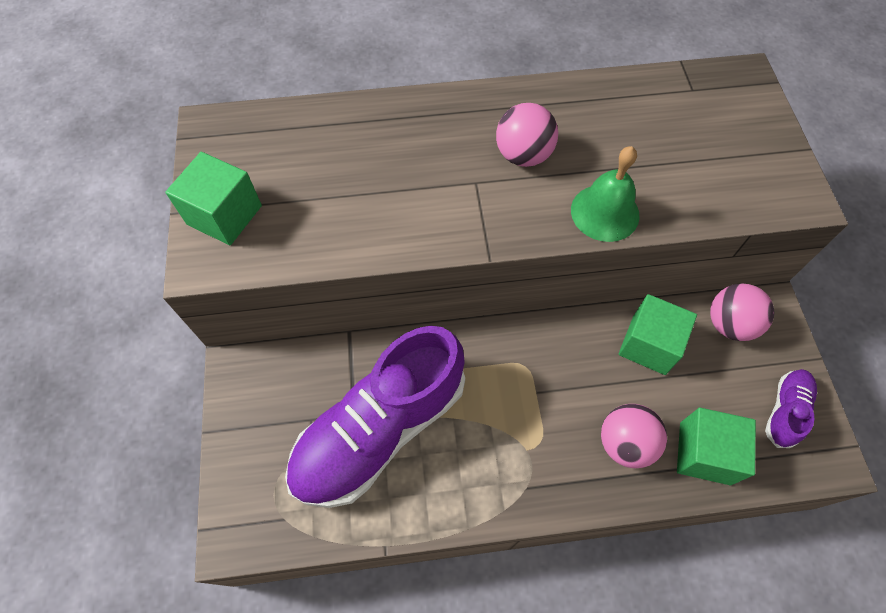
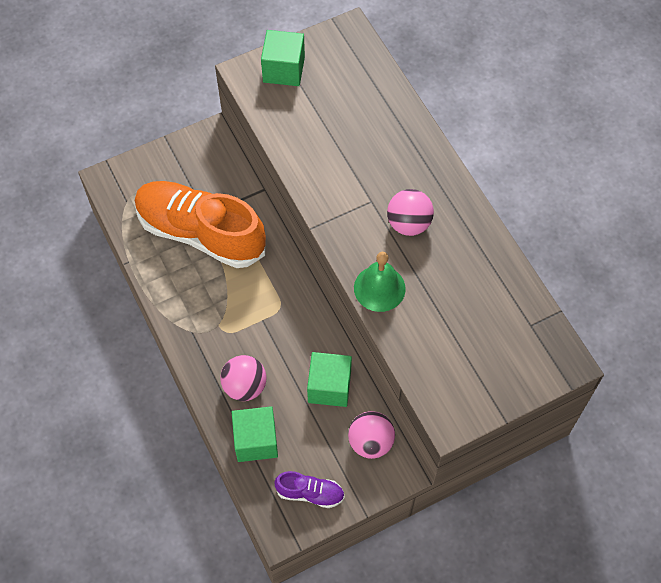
camera: 70 degrees right, 0 degrees up
(380, 430) = (201, 233): purple shoe -> orange shoe

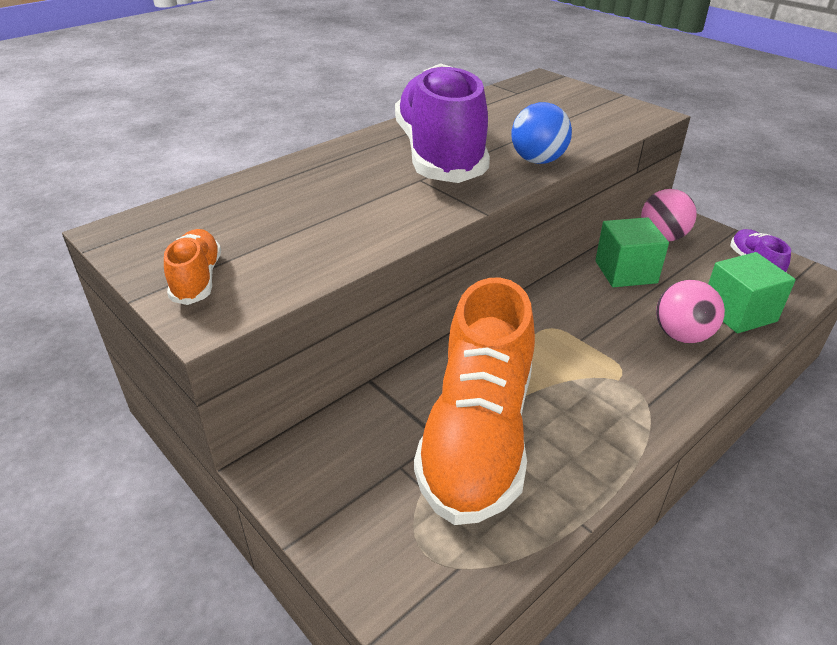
camera: 105 degrees left, 25 degrees down
(284, 69) = (197, 279): green cube -> orange shoe
(379, 288) = (538, 161): green bell -> blue ball
(408, 224) = (439, 155): pink ball -> purple shoe

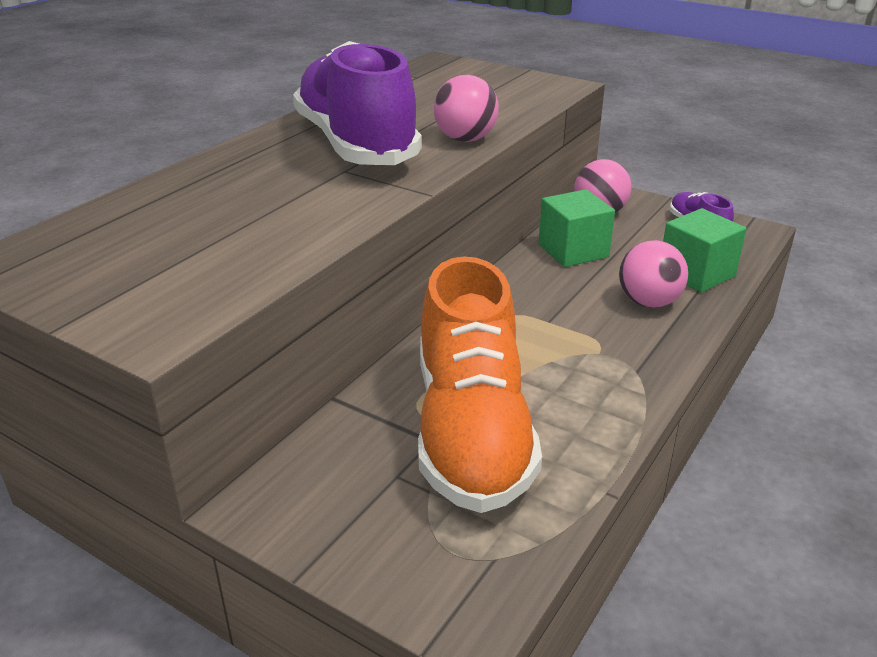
camera: 15 degrees left, 5 degrees down
(197, 279) = (126, 298): orange shoe -> none
(538, 161) = (465, 139): blue ball -> pink ball

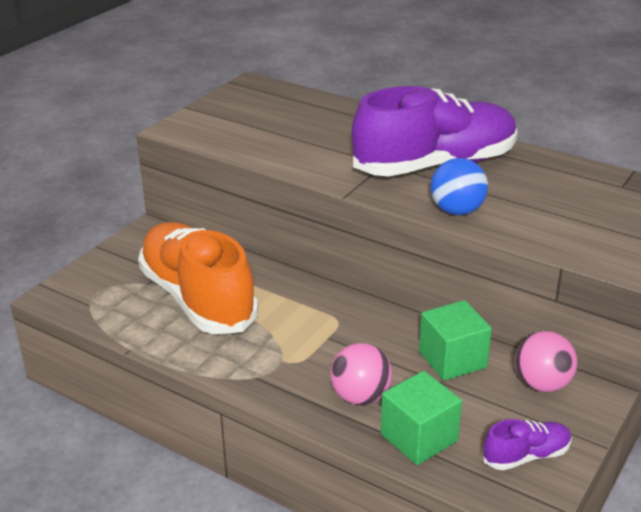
camera: 90 degrees right, 0 degrees up
(465, 139) = (457, 211): pink ball -> blue ball
(471, 430) = (197, 298): orange shoe -> orange shoe turned 60 degrees clockwise

